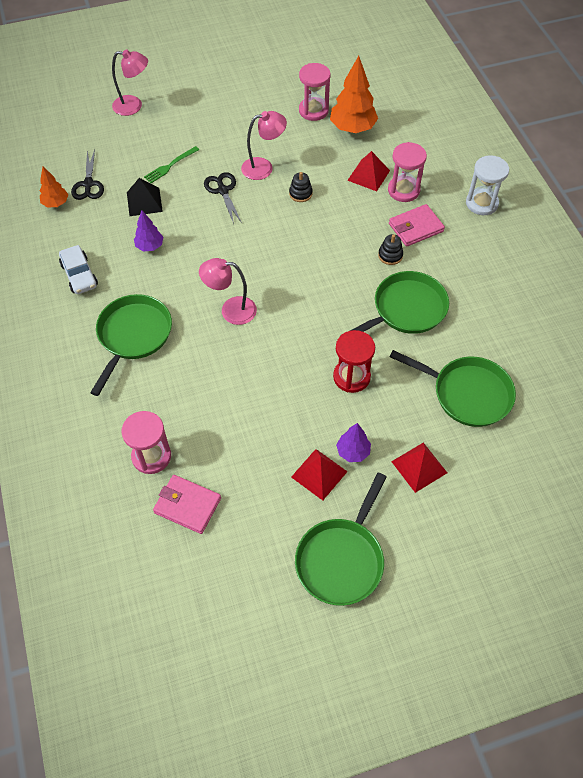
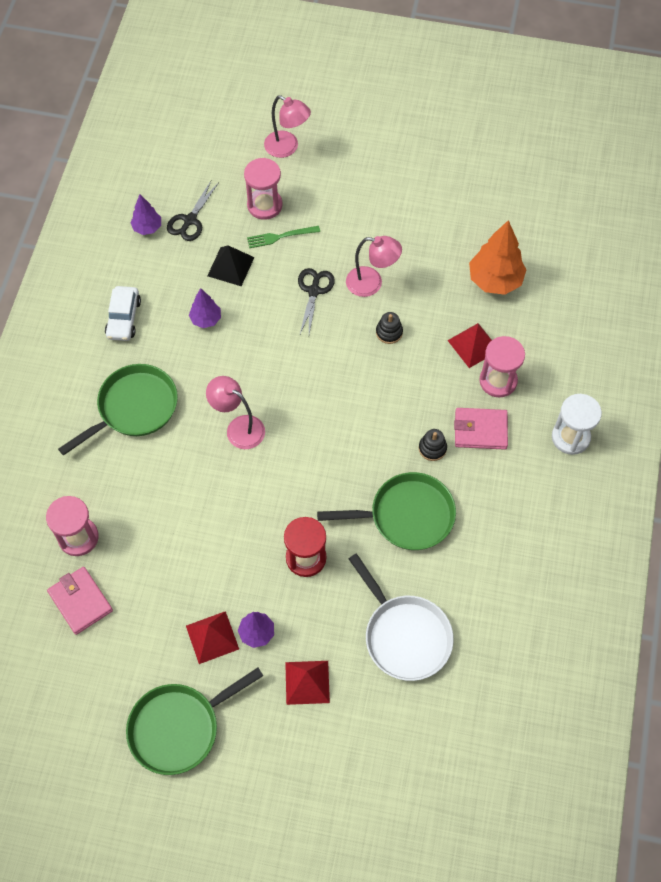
camera: 30 degrees right, 5 degrees up
(56, 203) = (147, 228): orange tree -> purple tree
(313, 111) = (468, 239): pink hourglass -> pink hourglass (264, 205)
(467, 393) = (404, 635): green pan -> white pan

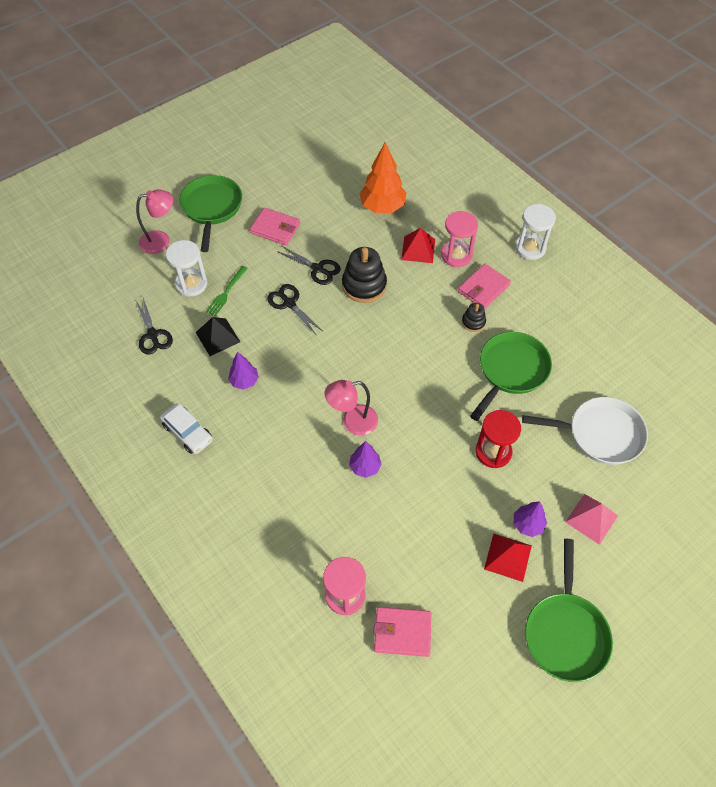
camera: 50 degrees left, 5 degrees down
(134, 408) = (270, 478): green pan -> green pan (212, 208)
(147, 228) = (128, 365): purple tree -> purple tree (365, 467)
(264, 205) = (191, 284): pink hourglass -> white hourglass
(307, 682) = (591, 518): red pyramid -> pink pyramid
(372, 283) = (317, 269): pink lamp -> black scissors
(384, 218) = (275, 228): none -> pink wallet
(389, 332) = (364, 285): black stacking toy -> black stacking toy, size x1.92

